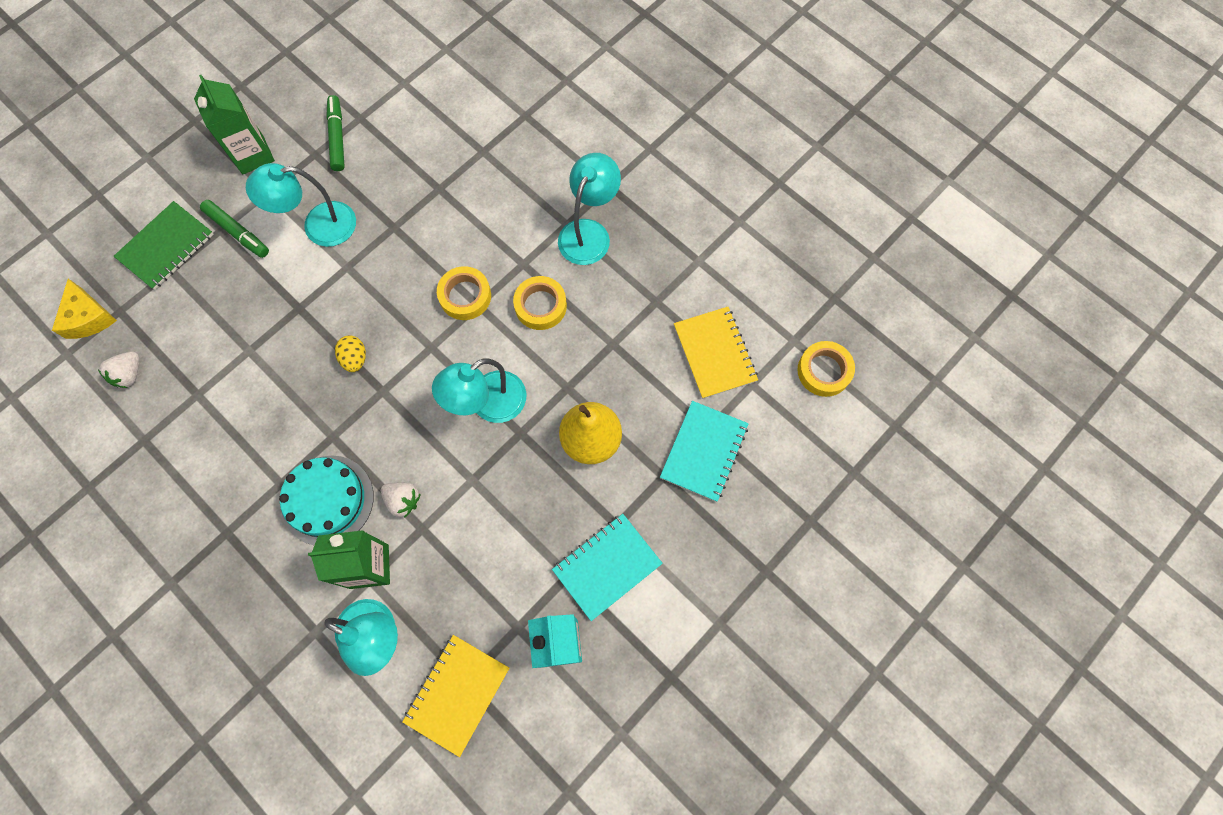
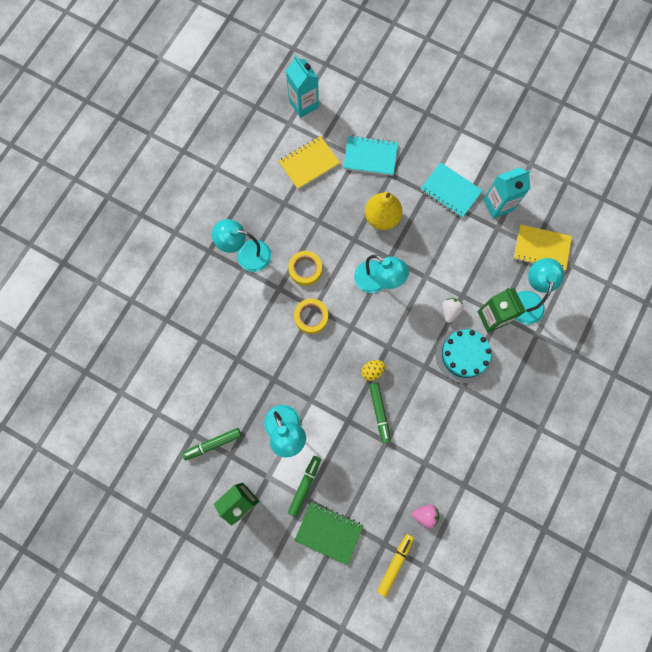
camera: 105 degrees left, 5 degrees up
(88, 317) = (395, 564): yellow cheese -> yellow marker
(129, 374) = (425, 515): white strawberry -> pink strawberry
(292, 352) = (379, 412): none -> green marker
(824, 371) = (303, 104): yellow tape -> turquoise carton

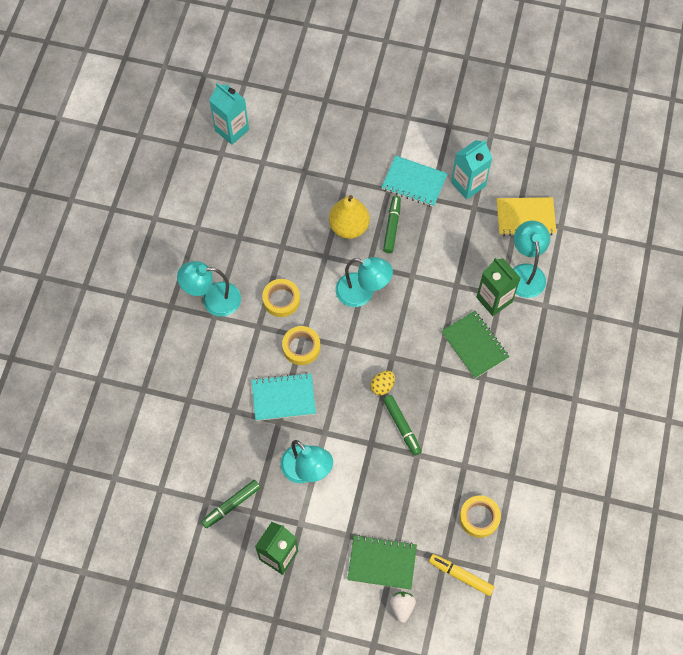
camera: 15 degrees left, 10 degrees down
(304, 486) = (342, 522): green marker -> green marker (392, 227)
(309, 163) = (255, 190): yellow notebook -> none
(370, 157) = (319, 167): turquoise notebook -> turquoise notebook (283, 398)
(395, 564) = (461, 576): yellow marker -> yellow marker turned 75 degrees counterclockwise
(425, 515) = (479, 517): pink strawberry -> yellow tape
(450, 311) = (447, 304): white strawberry -> white strawberry (402, 607)
(463, 355) = (474, 345): turquoise cake -> green notebook

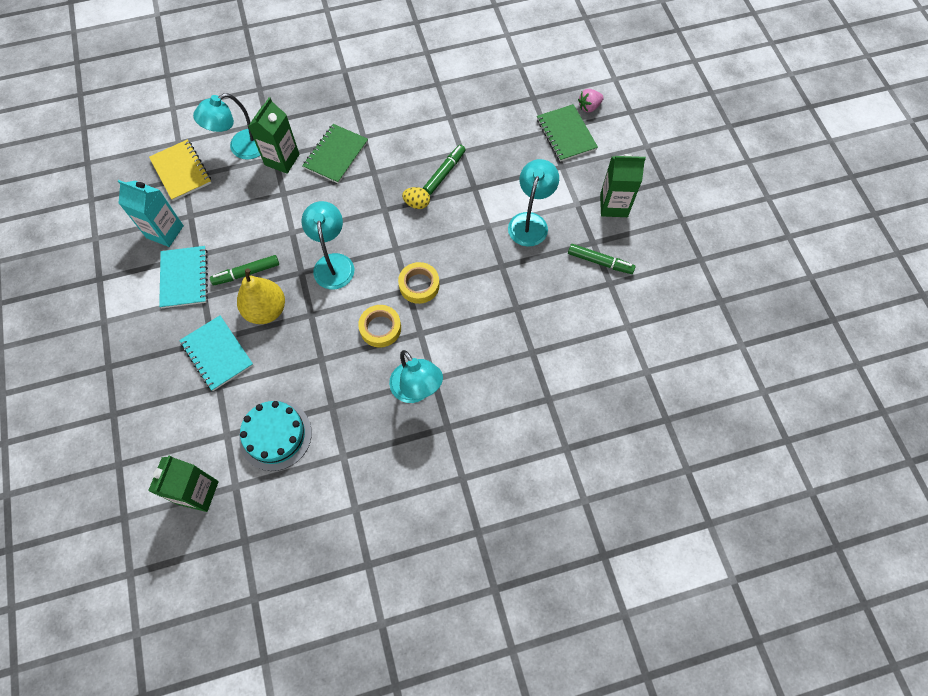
camera: 120 degrees left, 0 degrees up
(232, 130) = (198, 492): turquoise carton -> green carton
(241, 192) = (275, 435): none -> turquoise cake
(283, 398) = (477, 274): turquoise notebook -> turquoise notebook (217, 354)
(402, 607) = (589, 107): white strawberry -> pink strawberry
(461, 576) = (538, 82): yellow marker -> none
(479, 517) = (485, 90): yellow tape -> none

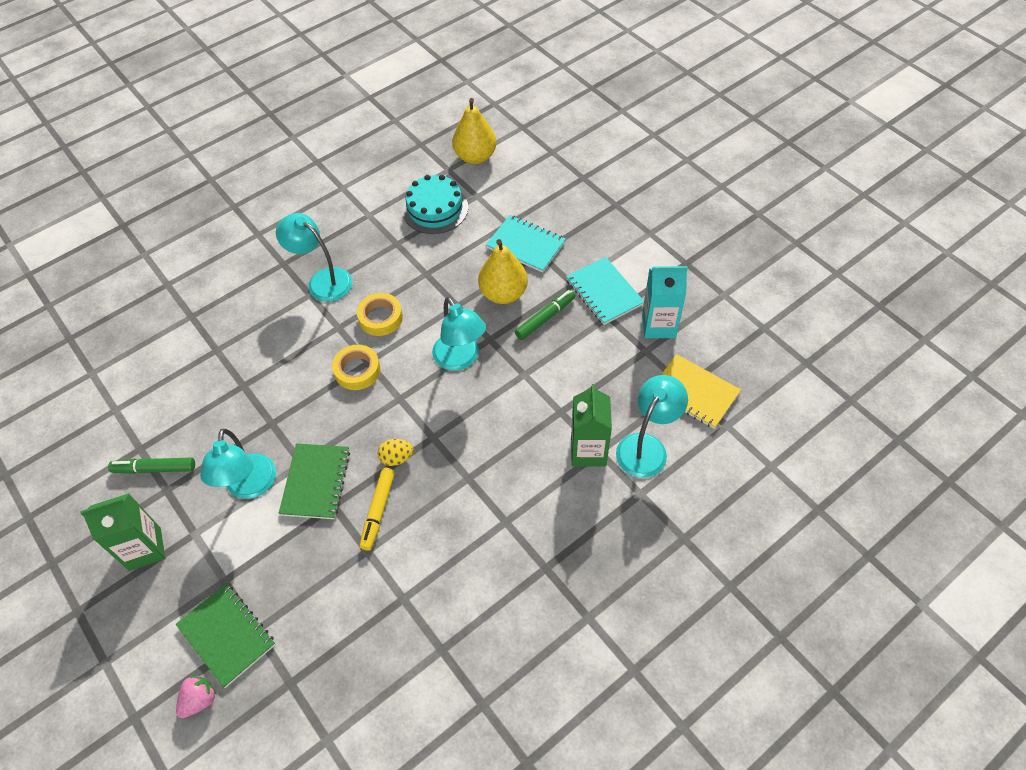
camera: 160 degrees right, 10 degrees down
(198, 492) = (475, 157): green carton -> yellow pear
(336, 155) = (526, 482): green notebook -> green notebook (316, 482)
(444, 173) = (378, 510): green marker -> yellow marker

